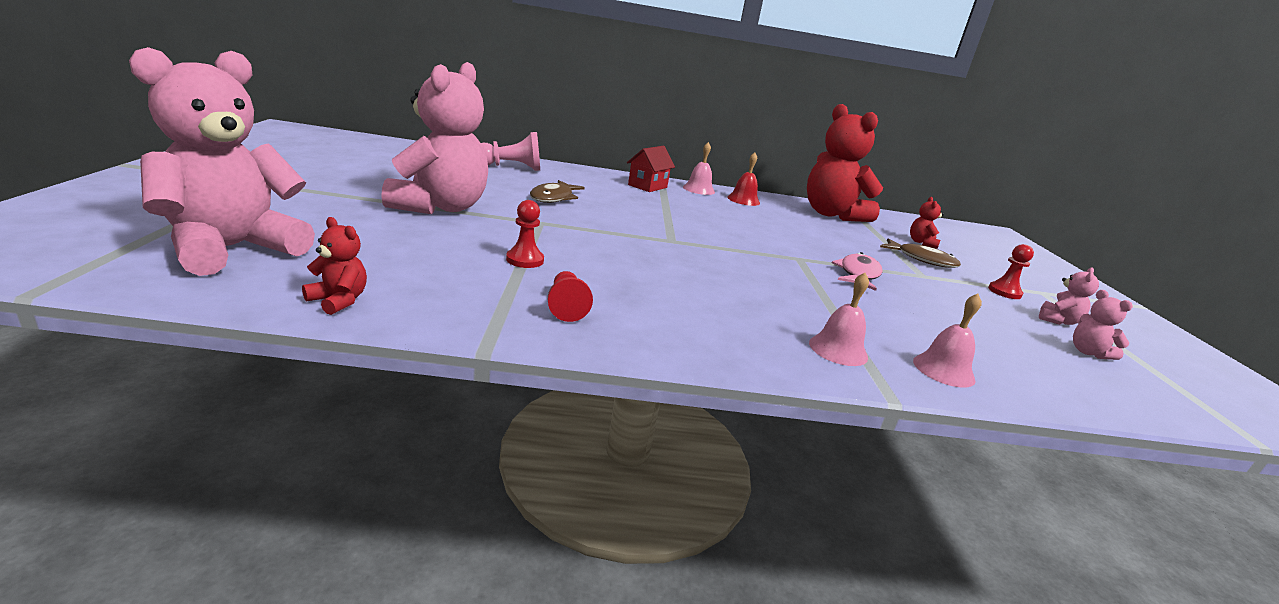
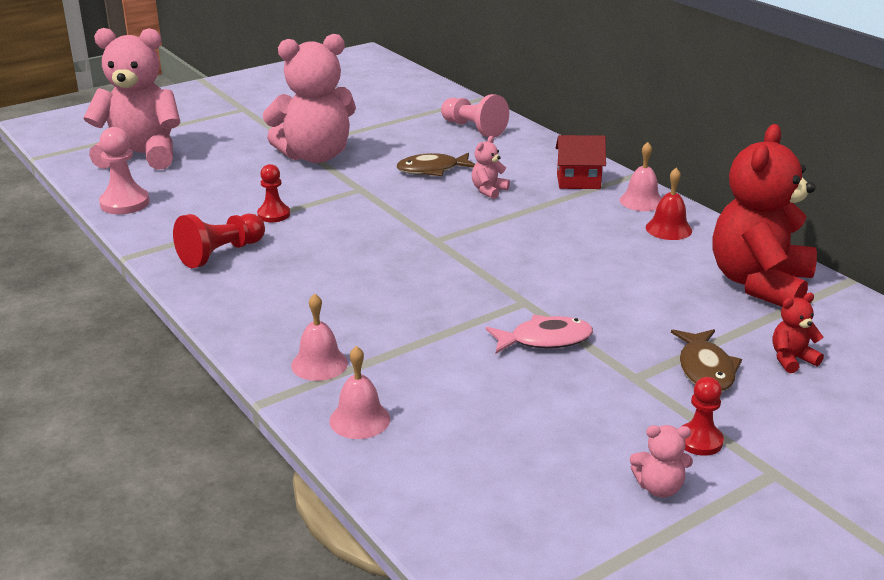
camera: 60 degrees right, 5 degrees up
(338, 301) = (125, 203): red teddy bear -> pink pawn
(566, 307) = (221, 254): red pawn -> red pawn, size x1.51
(1088, 352) = (575, 512): pink teddy bear -> pink teddy bear (488, 191)

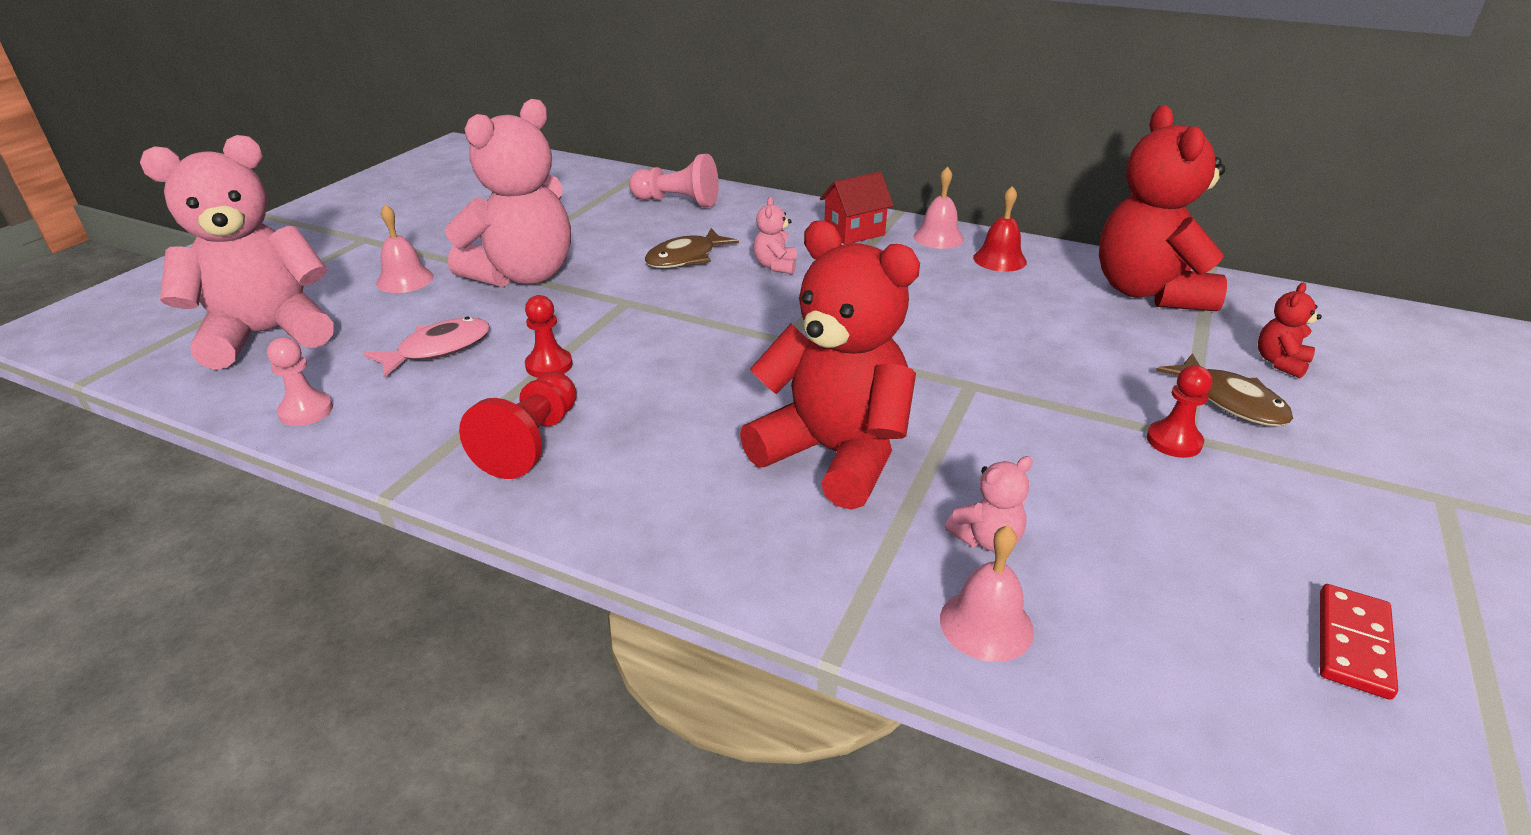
camera: 30 degrees left, 5 degrees up
(125, 203) = (306, 411): pink pawn -> pink pawn, size x0.66
(319, 364) = (841, 560): pink bell -> pink bell (405, 280)
(382, 313) = (834, 454): none -> red teddy bear
(545, 340) = (1048, 424): pink fish -> pink fish (438, 349)
(567, 509) = (1352, 643): none -> red domino
(659, 487) = (1387, 566): pink teddy bear -> pink teddy bear (987, 539)
(699, 441) = (1339, 489): red pawn -> red pawn (1173, 441)

